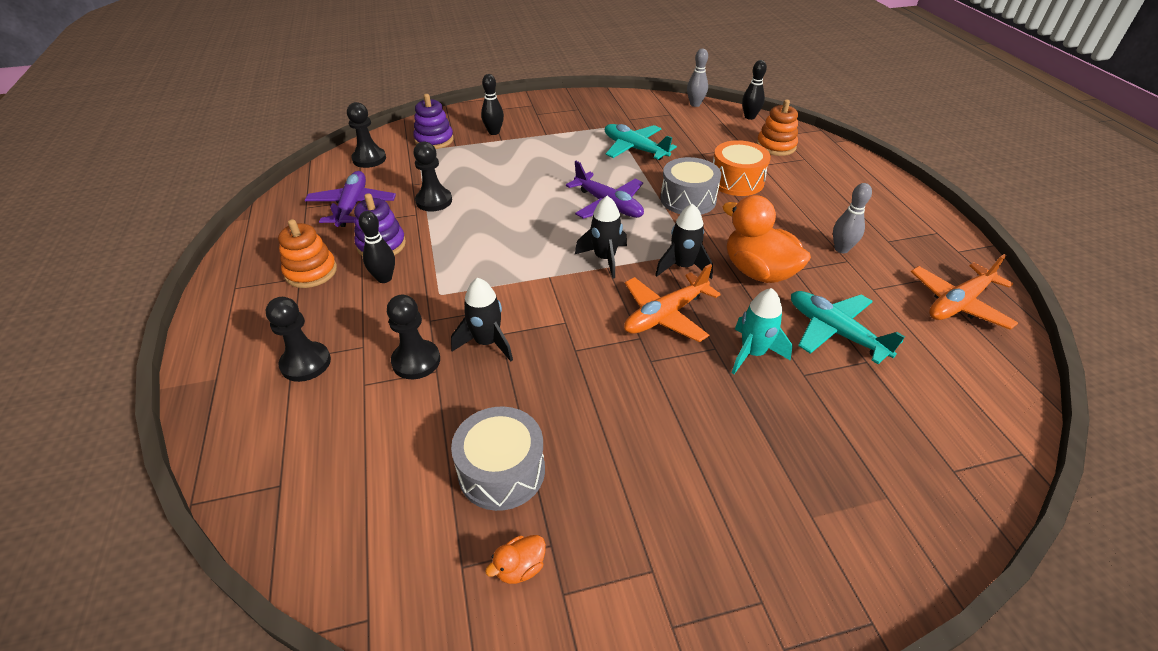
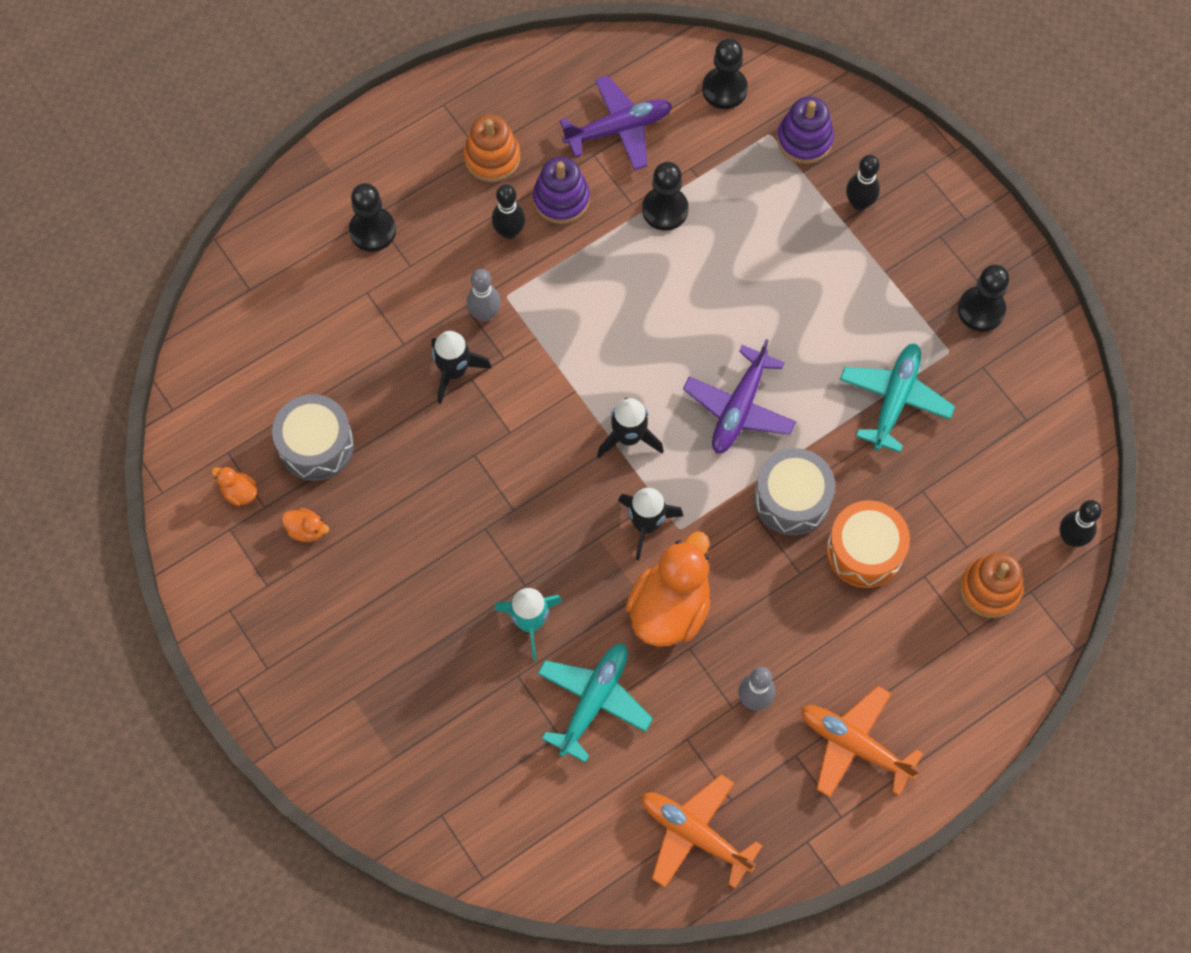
camera: 70 degrees right, 25 degrees up
(416, 361) = (408, 321): black pawn -> black pawn (981, 310)
(597, 507) = (307, 530): none -> orange duck
(665, 315) = (556, 525): orange plane -> orange plane (854, 745)
(695, 104) = (1078, 448): grey bowling pin -> grey bowling pin (485, 314)

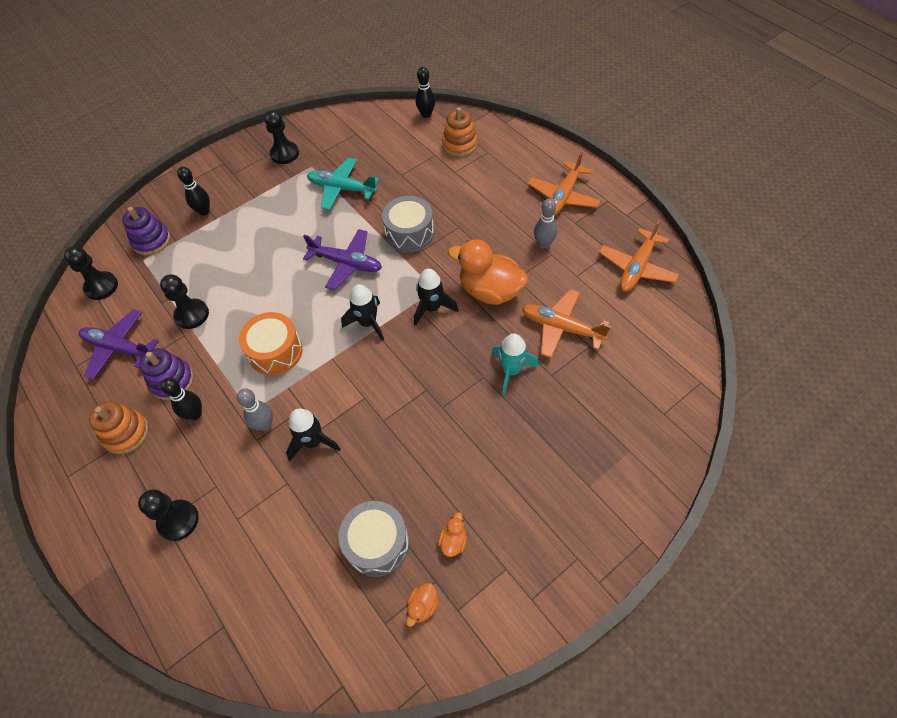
camera: 90 degrees left, 10 degrees down
(593, 701) = (561, 328): turquoise plane -> orange plane
(619, 129) = (119, 348): purple plane -> purple plane turned 45 degrees counterclockwise
(864, 551) = (441, 198): orange drum -> orange drum (275, 351)

